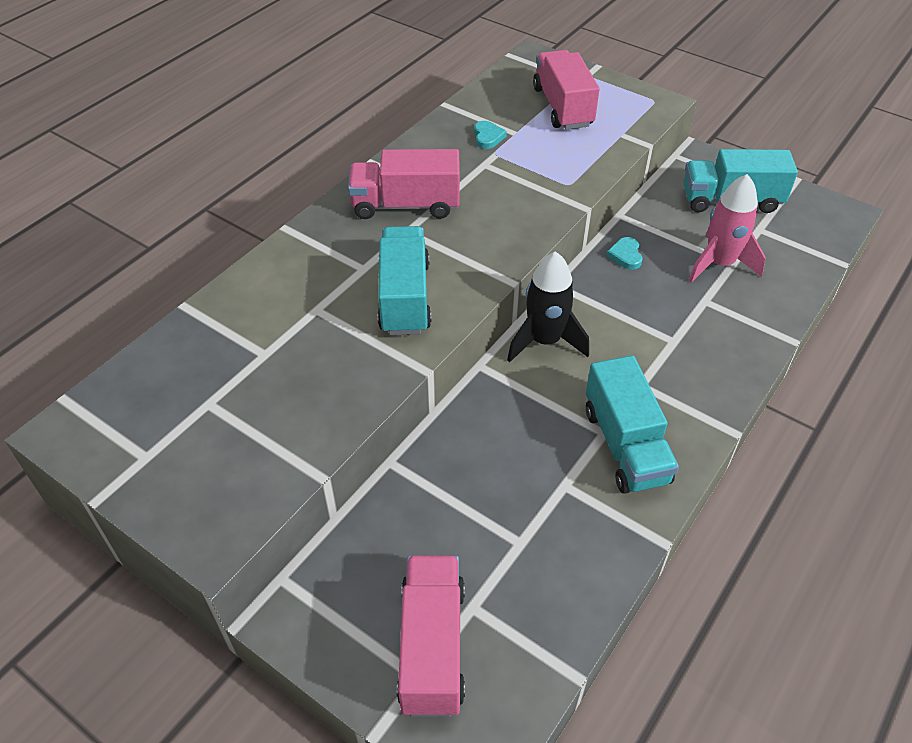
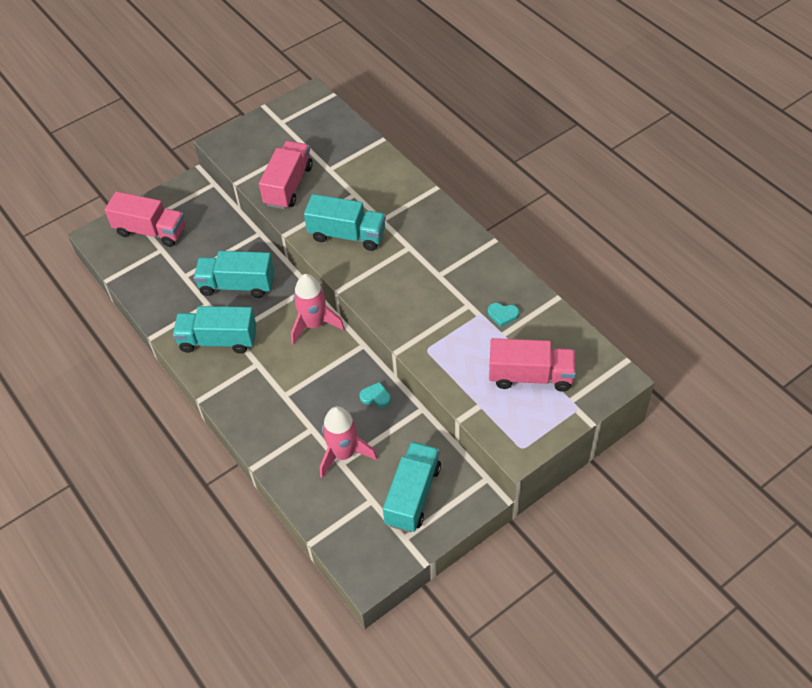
camera: 110 degrees right, 5 degrees up
(405, 205) = (436, 251): pink truck -> pink truck (288, 185)
(510, 456) = (237, 285): none -> turquoise truck
(545, 341) = (314, 324): black rocket -> pink rocket

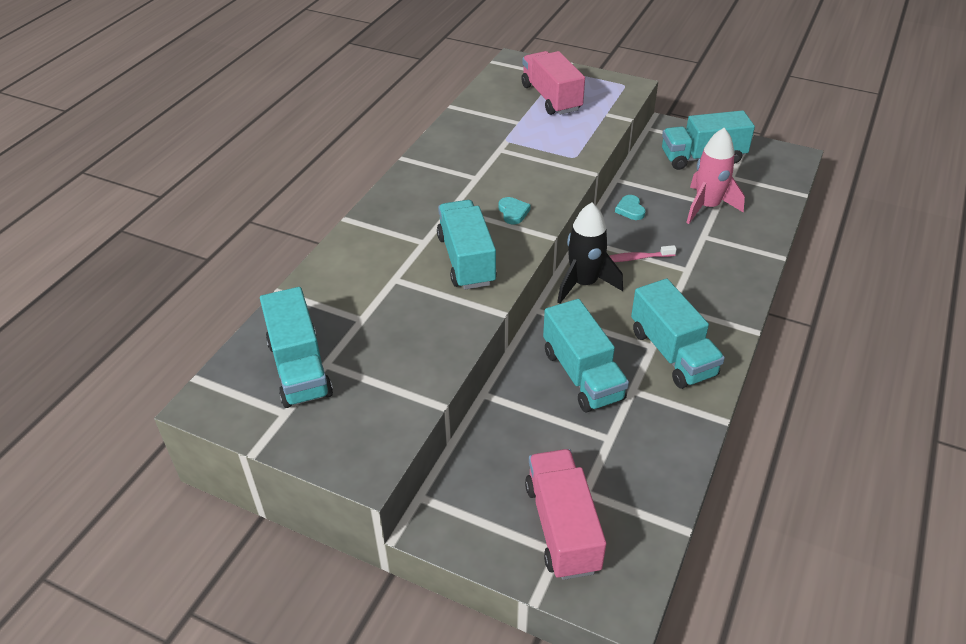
camera: 120 degrees left, 10 degrees down
(288, 185) = (415, 346): pink truck -> none
(309, 134) = (299, 368): none -> turquoise truck
(314, 324) = (584, 283): pink rocket -> black rocket
(318, 369) = (636, 258): none -> pink toothbrush
(502, 315) = (496, 128): turquoise heart -> turquoise heart (513, 212)

